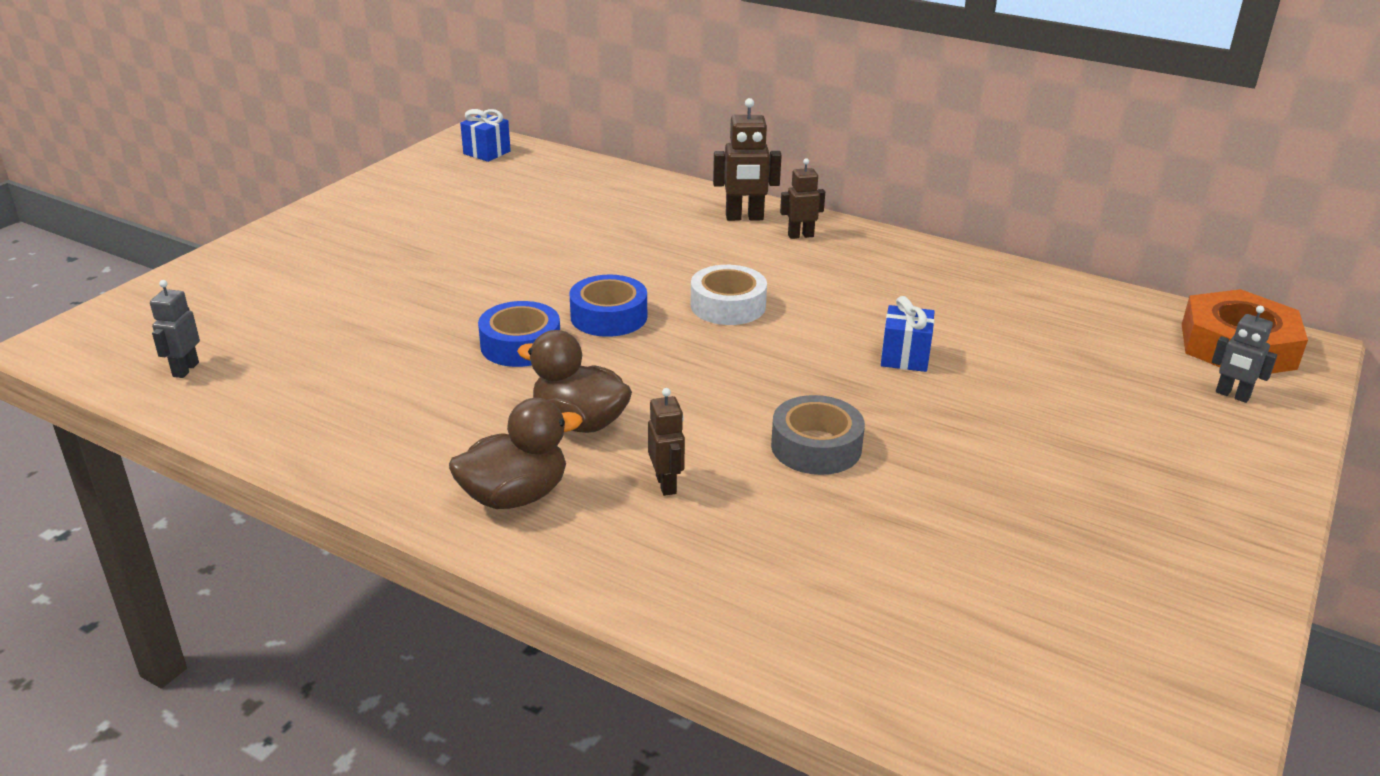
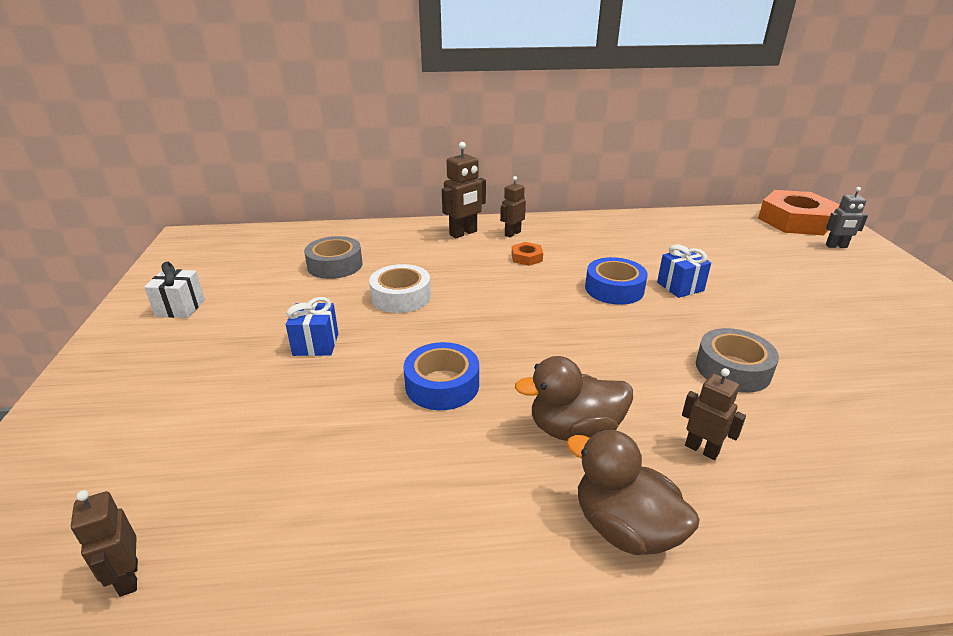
camera: 35 degrees left, 0 degrees up
(185, 369) = (128, 578): grey robot -> brown robot
(394, 203) = (180, 308): none -> white gift
(487, 153) = (216, 244): blue gift -> blue gift (316, 344)
(515, 496) = (625, 528): brown duck -> brown duck turned 75 degrees counterclockwise
(567, 208) = (335, 265): none -> grey tape
(609, 316) = (474, 333): blue tape -> blue tape (614, 289)
(728, 306) = (538, 294): white tape -> white tape (401, 296)
(775, 266) = (526, 257): none -> orange nut

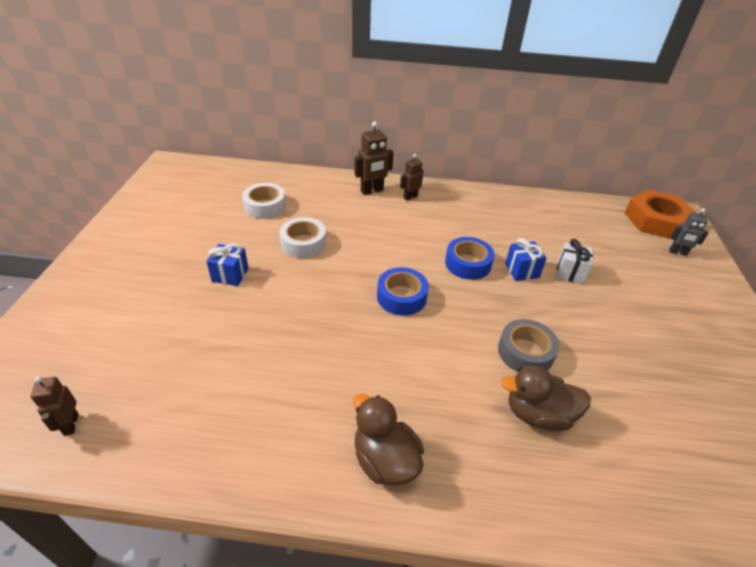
camera: 10 degrees right, 10 degrees up
(180, 308) = (148, 227): white gift -> white gift (570, 272)
(335, 265) = (265, 206): grey tape -> white tape
(442, 385) = (305, 325): blue tape -> blue tape (401, 297)
(526, 257) = (412, 222): orange nut -> none
(574, 429) = (383, 379): brown duck -> brown duck (538, 414)
(702, 449) = (467, 413): brown robot -> none

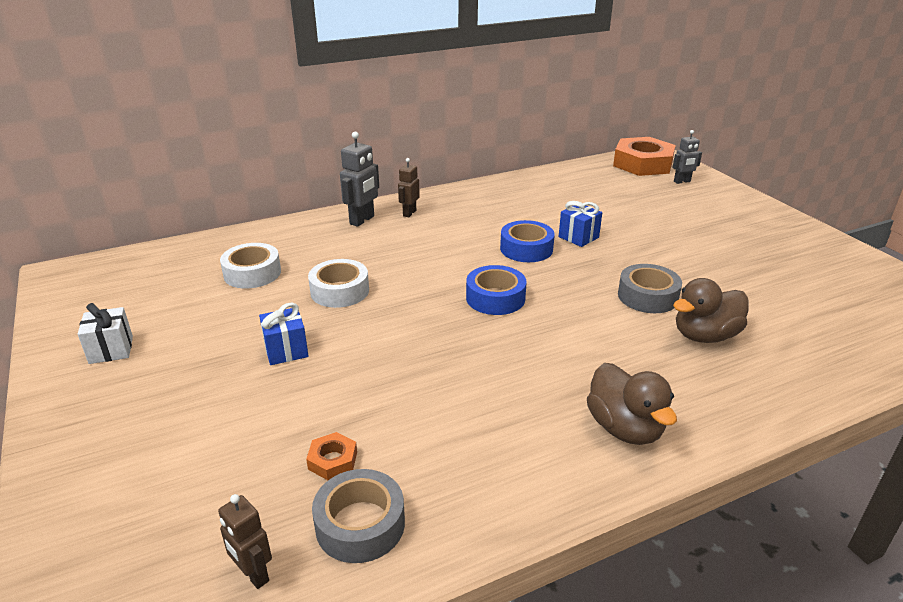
camera: 30 degrees left, 10 degrees down
(151, 427) = (360, 524): none -> grey tape
(180, 371) = (333, 460): none -> orange nut
(372, 191) = (362, 220): brown robot -> grey robot
(385, 460) = (624, 428): brown duck -> brown duck turned 135 degrees counterclockwise
(570, 272) = (618, 224): white gift -> white gift (111, 350)

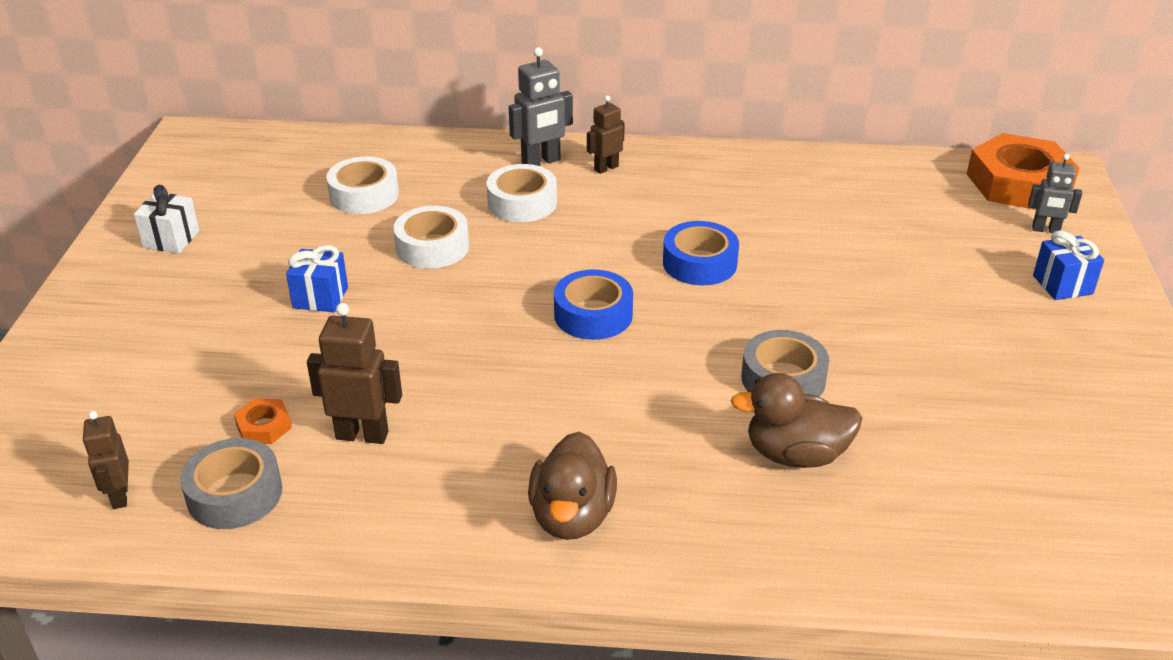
camera: 30 degrees right, 5 degrees up
(375, 247) = (522, 203): none -> white tape
(419, 434) = (362, 435): none -> brown robot
(578, 237) = (786, 269): blue gift -> blue gift (1062, 285)

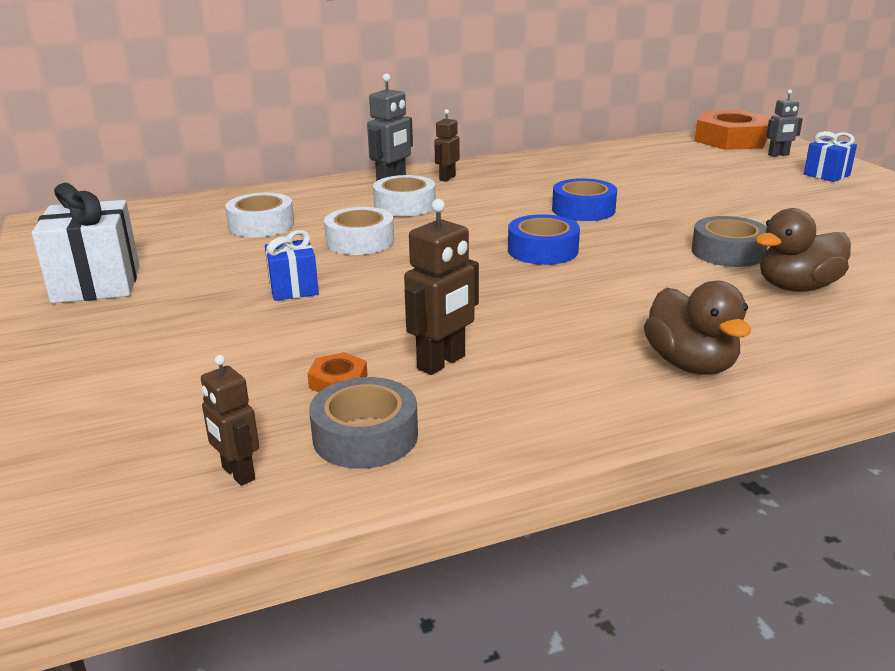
camera: 25 degrees left, 10 degrees down
(171, 239) = (96, 284): white gift -> white gift, size x1.74
(362, 435) = (442, 363): brown robot -> brown robot turned 150 degrees clockwise

